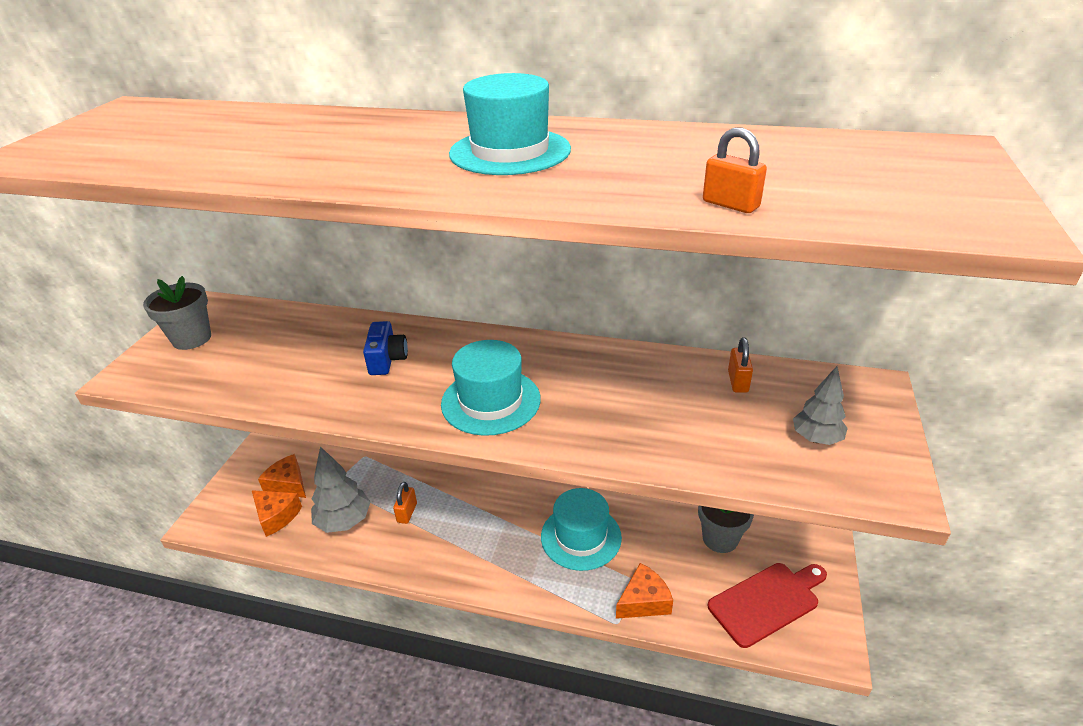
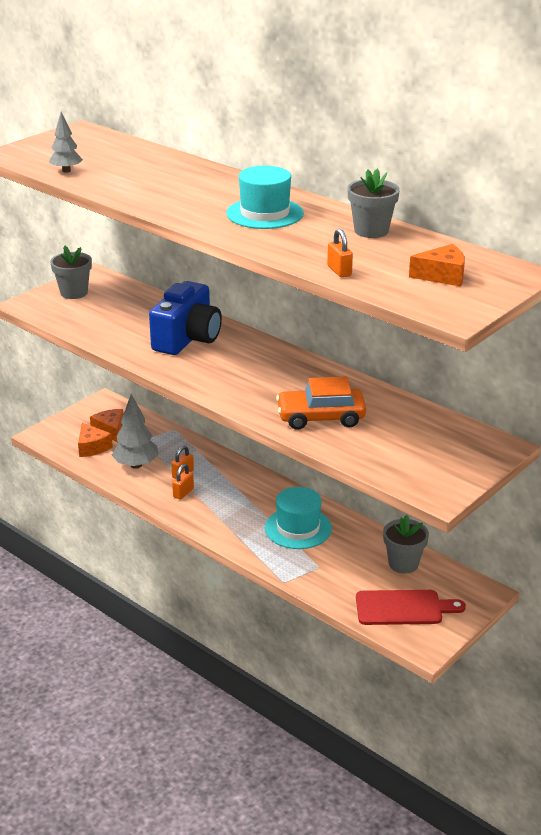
camera: 25 degrees right, 5 degrees down
(387, 360) = (187, 339): blue camera -> blue camera, size x2.00
(491, 401) = (234, 380): turquoise hat -> none
(643, 421) = (321, 417): none -> orange car
(644, 601) = (313, 577): orange cheese -> orange cheese (442, 276)
(684, 141) = (371, 231): none -> grey flower pot
(738, 382) = (408, 416): orange padlock -> orange padlock (183, 493)
(816, 439) = (423, 459): grey tree -> grey tree (66, 171)

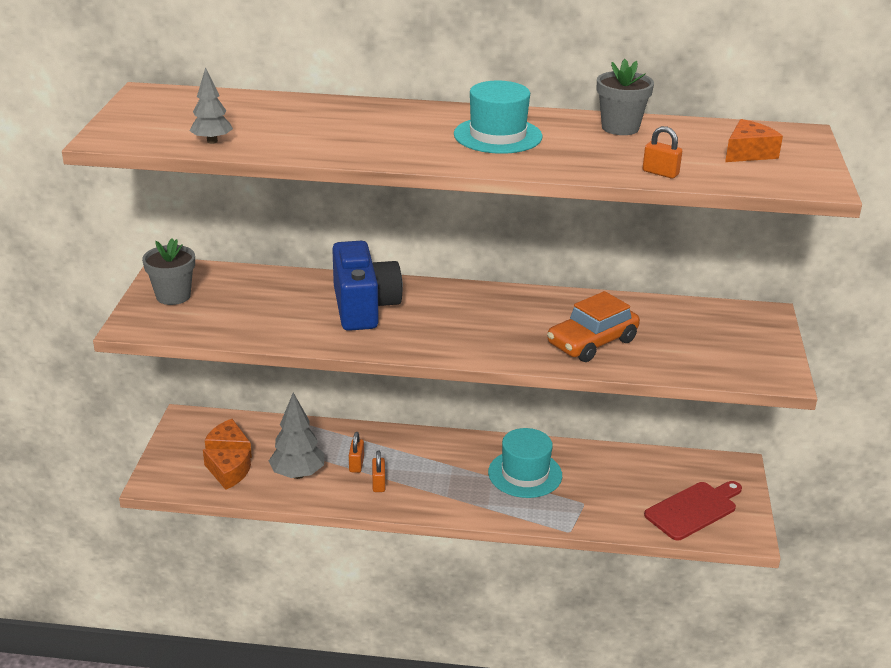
camera: 35 degrees left, 0 degrees up
(403, 564) = (649, 468): grey flower pot -> none

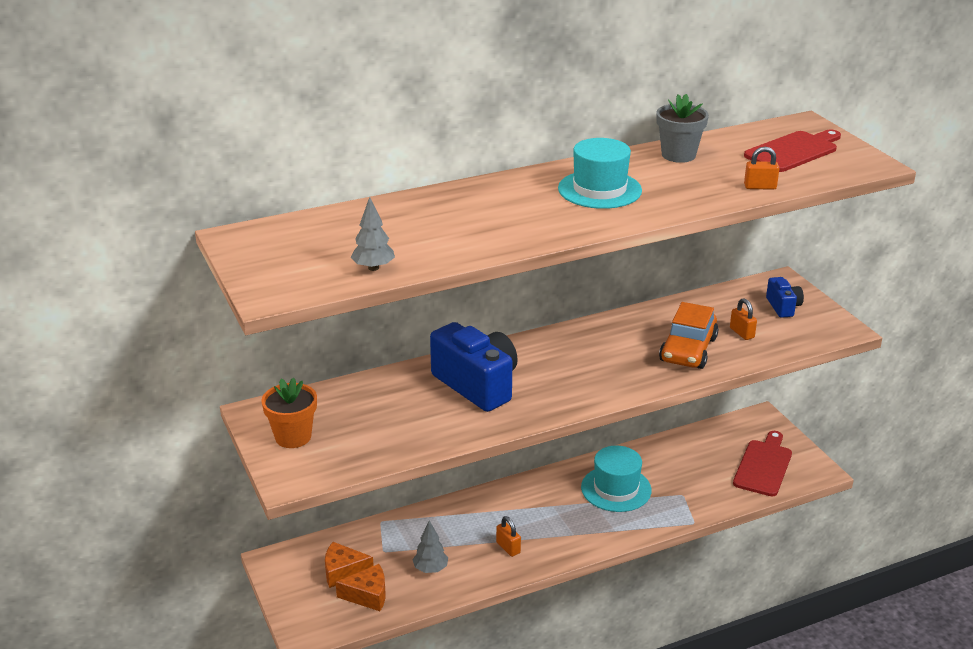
camera: 30 degrees left, 0 degrees up
(173, 296) = (293, 437): grey flower pot -> orange flower pot
(297, 474) = (430, 569): grey tree -> grey tree, size x0.63
(356, 464) = (472, 538): orange padlock -> orange padlock (741, 333)
(739, 337) = (783, 307): none -> blue camera
(748, 153) = (794, 151): orange cheese -> red cutting board

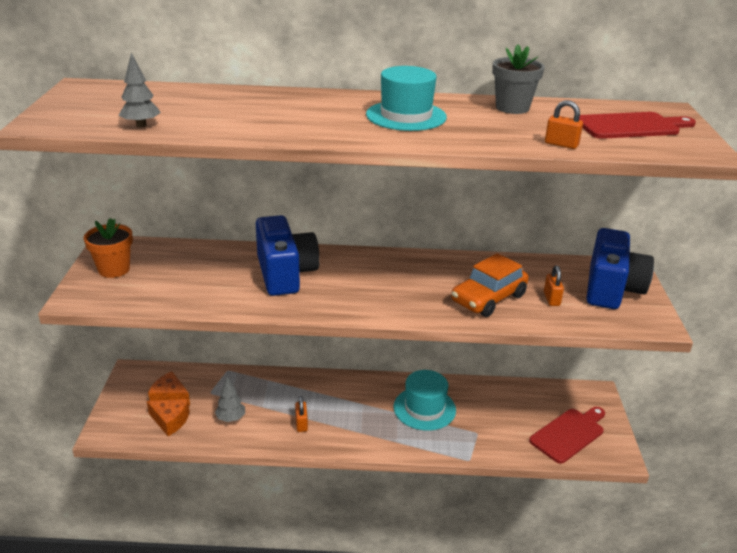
camera: 25 degrees right, 0 degrees up
(783, 307) = (611, 289): blue camera -> blue camera, size x2.00

